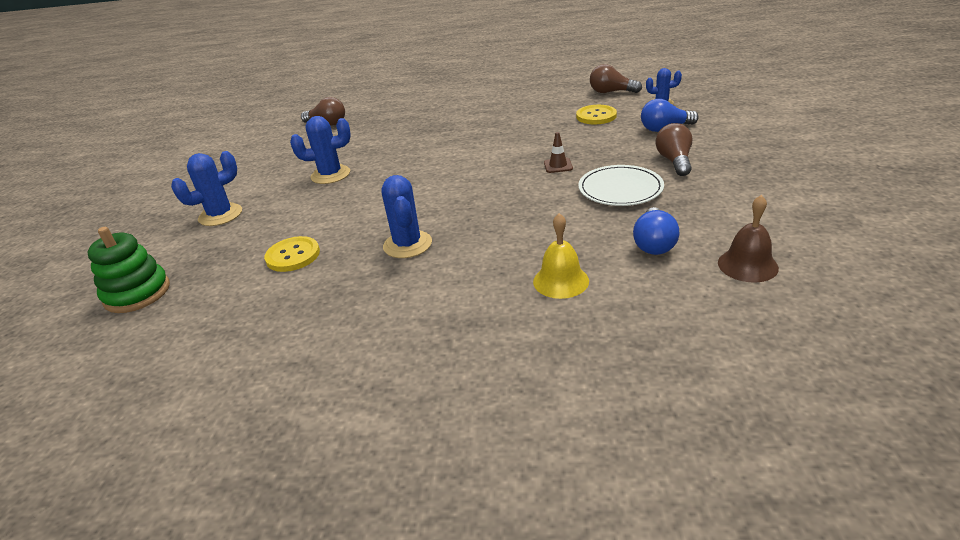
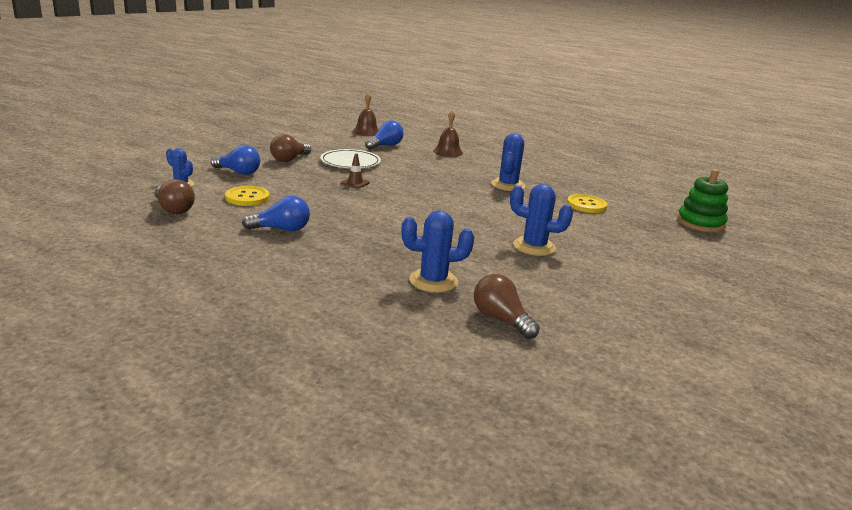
camera: 155 degrees left, 10 degrees down
(220, 215) = (649, 252): blue cactus -> blue cactus (433, 281)
(522, 110) = (281, 229): none -> blue light bulb
(561, 281) = (448, 152): yellow bell -> brown bell

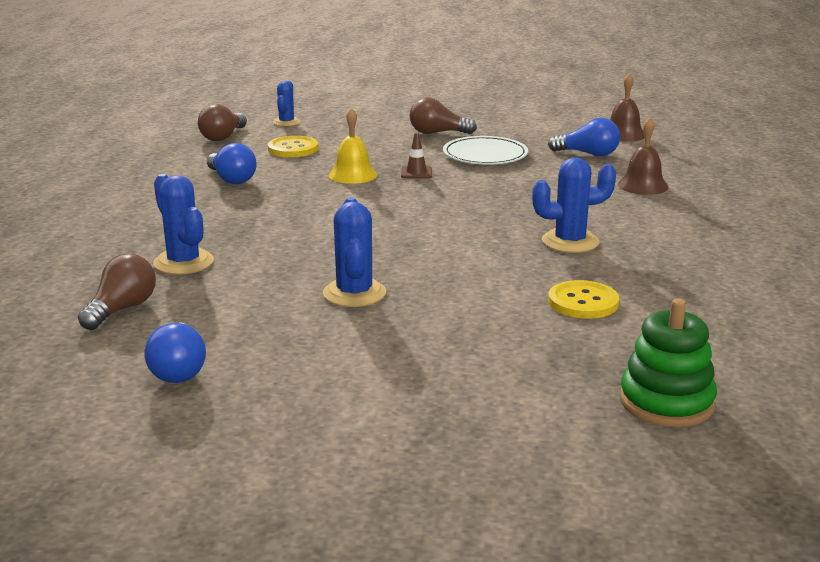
camera: 65 degrees right, 0 degrees up
(238, 172) = (357, 128): blue light bulb -> blue light bulb (179, 370)
(332, 197) = (353, 175): none -> yellow bell

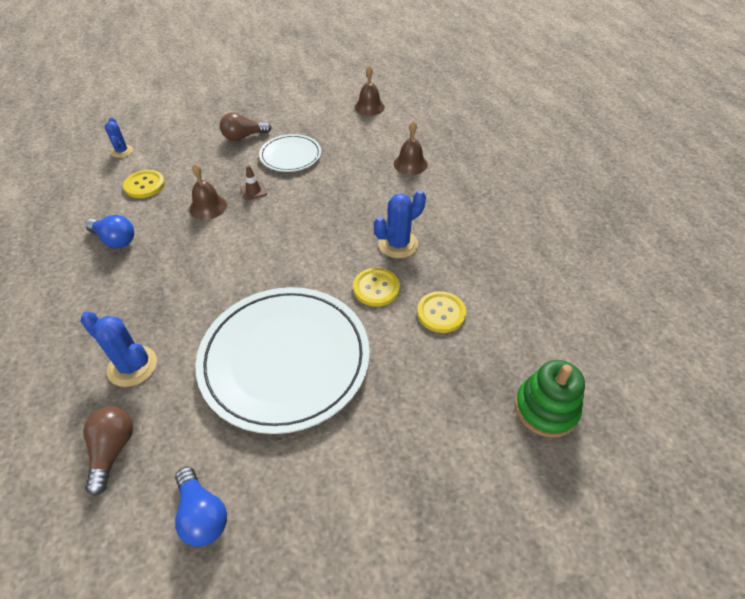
camera: 25 degrees left, 25 degrees up
(223, 137) = (79, 184): brown light bulb -> none
(353, 175) = (208, 207): yellow bell -> brown bell
(354, 293) = (285, 359): blue cactus -> white plate
(511, 267) = (376, 288): none -> yellow button
(588, 154) = (358, 136): blue light bulb -> none

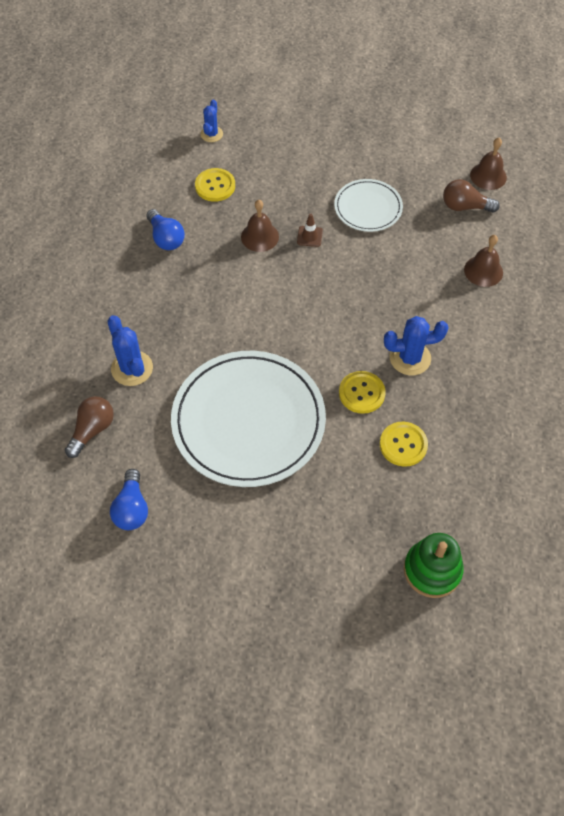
camera: 30 degrees right, 10 degrees up
(243, 137) = (334, 163): brown light bulb -> brown light bulb (465, 206)

